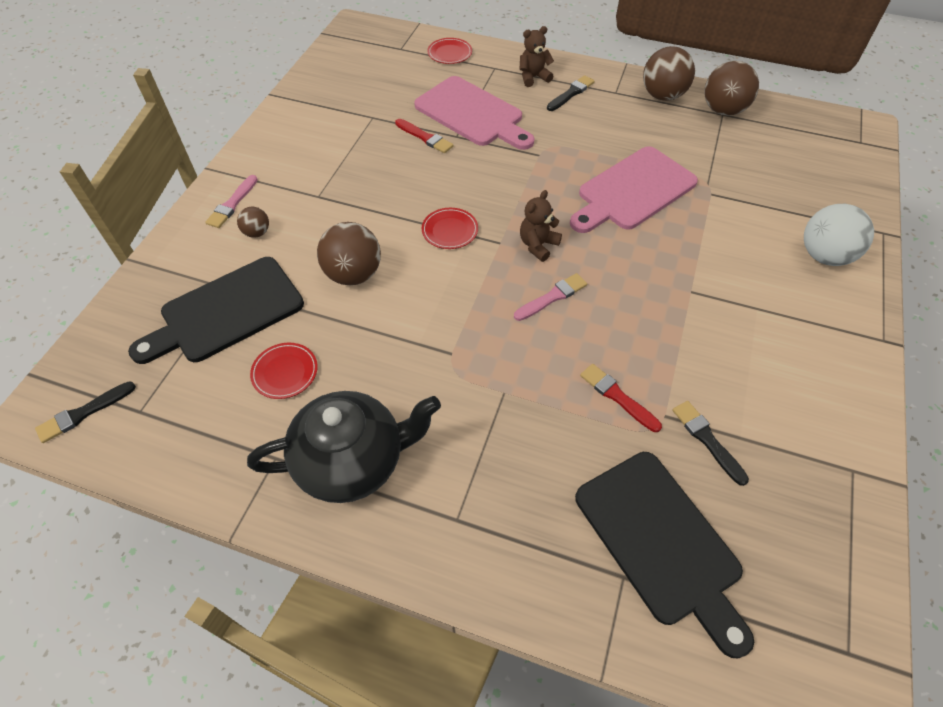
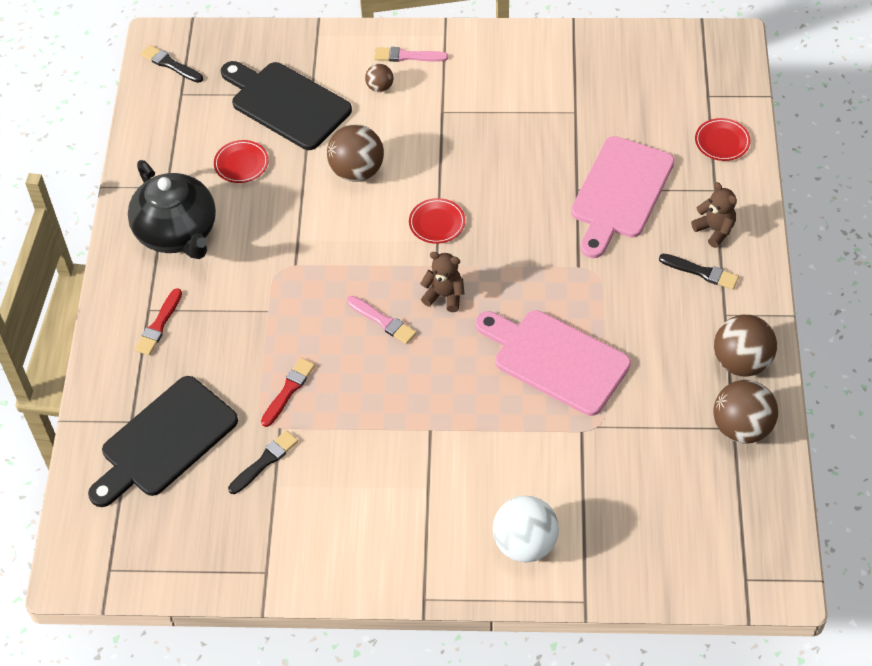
camera: 75 degrees right, 0 degrees up
(425, 137) = (562, 164): red brush -> red brush (159, 325)

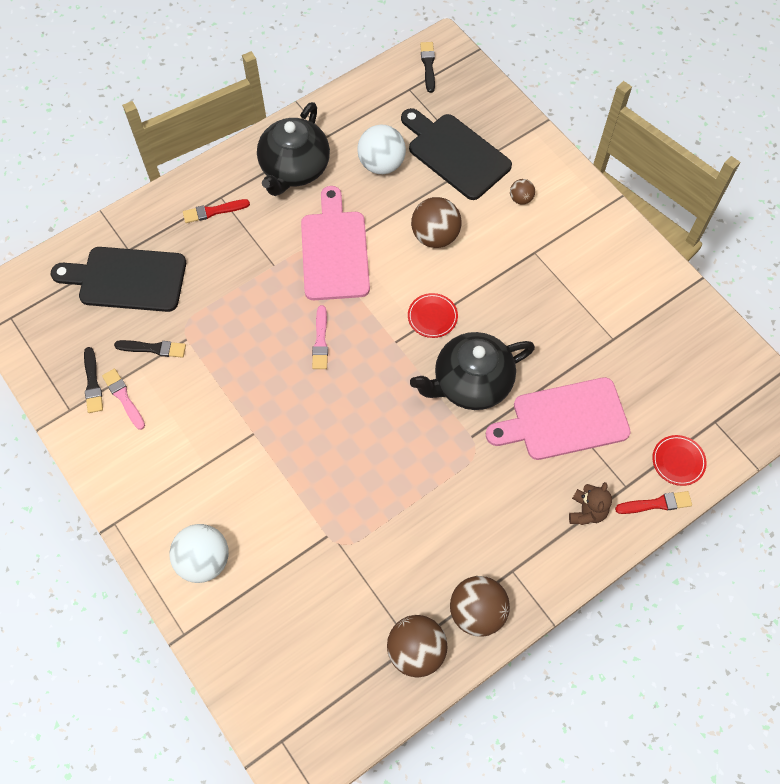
camera: 50 degrees right, 10 degrees up
(241, 164) = (381, 164): red plate -> white ball
(286, 104) = (455, 154): black cutting board -> black cutting board turned 45 degrees counterclockwise
(288, 390) = (219, 323): red brush -> red brush (656, 504)
(407, 56) = (564, 196): pink brush -> pink brush (123, 397)
(444, 296) = (373, 365): brown teddy bear -> none
(527, 236) = (470, 383): none -> black teapot
(555, 360) = (375, 476): pink cutting board -> pink cutting board (334, 250)
(701, 272) = (538, 527): black brush -> black brush (92, 383)

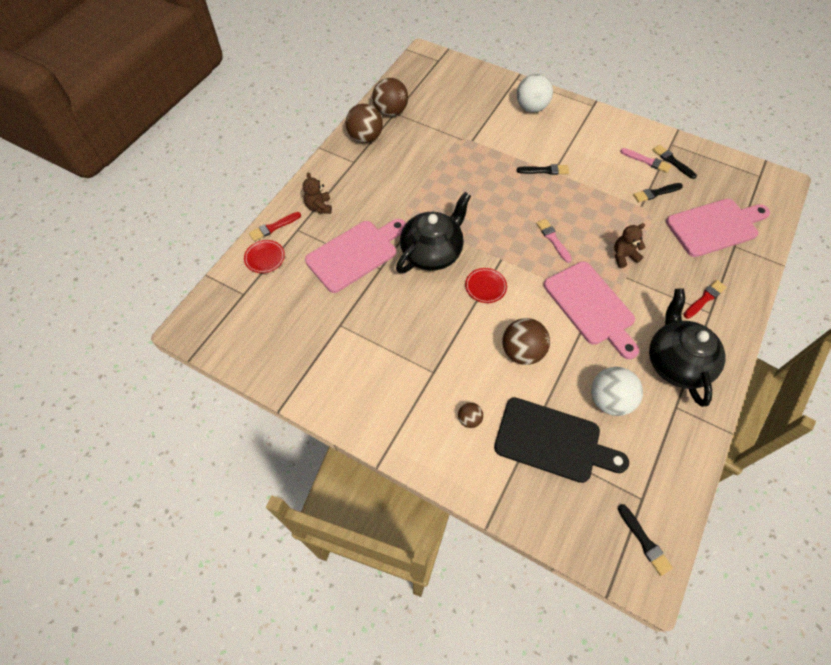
camera: 155 degrees right, 5 degrees down
(127, 279) = (715, 226): black cutting board -> pink cutting board
(257, 288) = (623, 256): none -> brown teddy bear
(263, 440) = (544, 170): none -> black brush

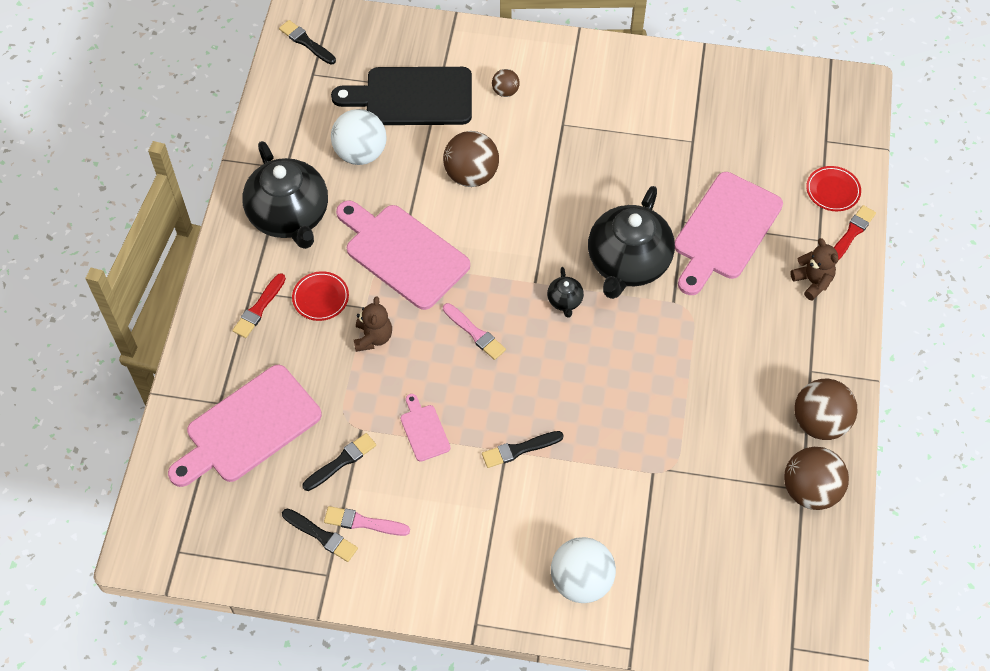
camera: 160 degrees right, 0 degrees up
(485, 241) = (565, 301): none -> black teapot
(485, 286) = (541, 239): red plate -> red plate (320, 298)
(601, 195) = (424, 430): none -> pink cutting board
(623, 256) = (373, 337): brown teddy bear -> brown teddy bear turned 45 degrees counterclockwise

